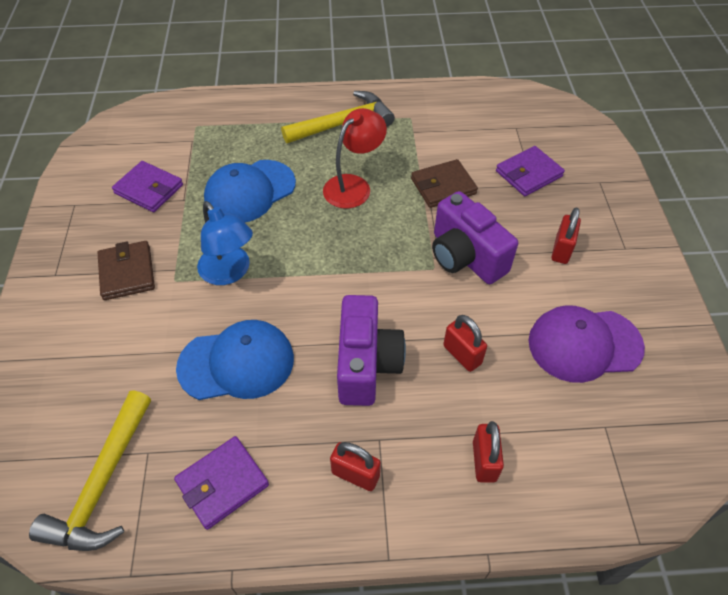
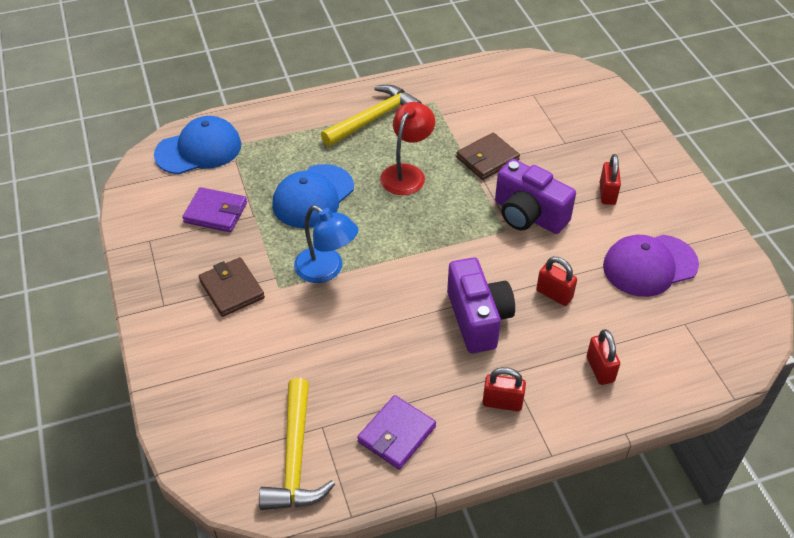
camera: 15 degrees left, 5 degrees down
(237, 363) = (367, 342): blue cap -> blue cap (199, 150)
(528, 174) = (558, 134): purple wallet -> none

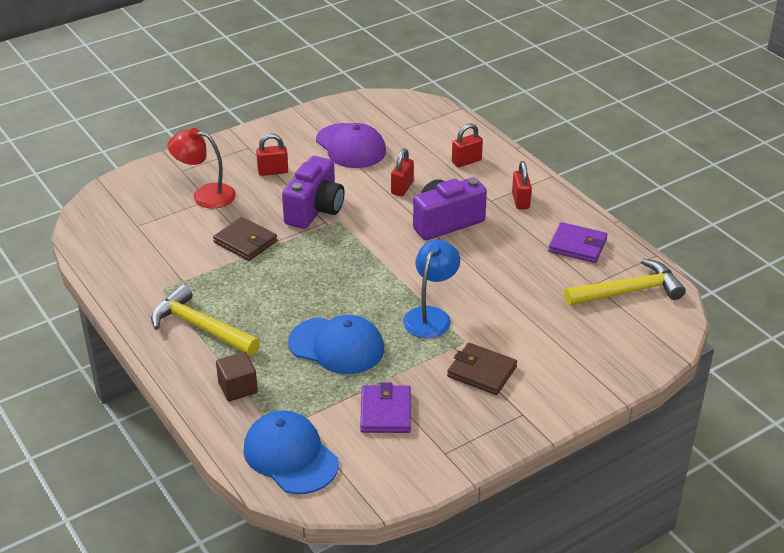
camera: 105 degrees left, 10 degrees down
(232, 289) = (481, 372): brown wallet -> brown wallet turned 75 degrees clockwise
(289, 131) = (238, 388): none -> brown cube
(407, 173) = (281, 289): red lamp -> red lamp (205, 195)

